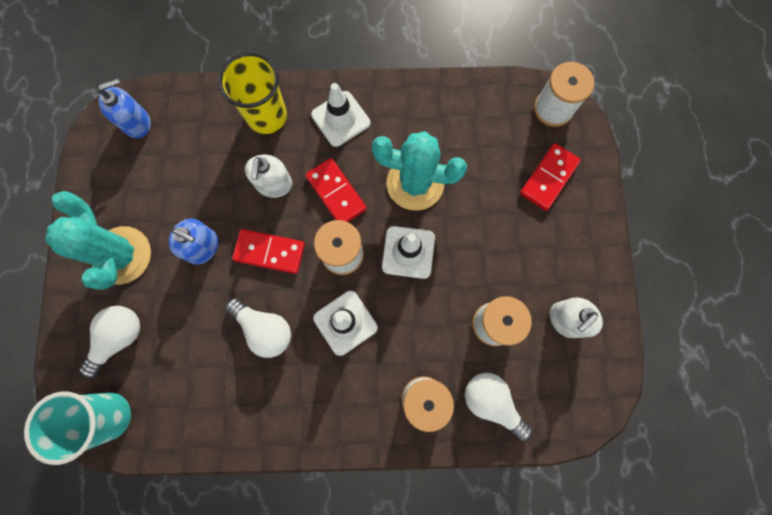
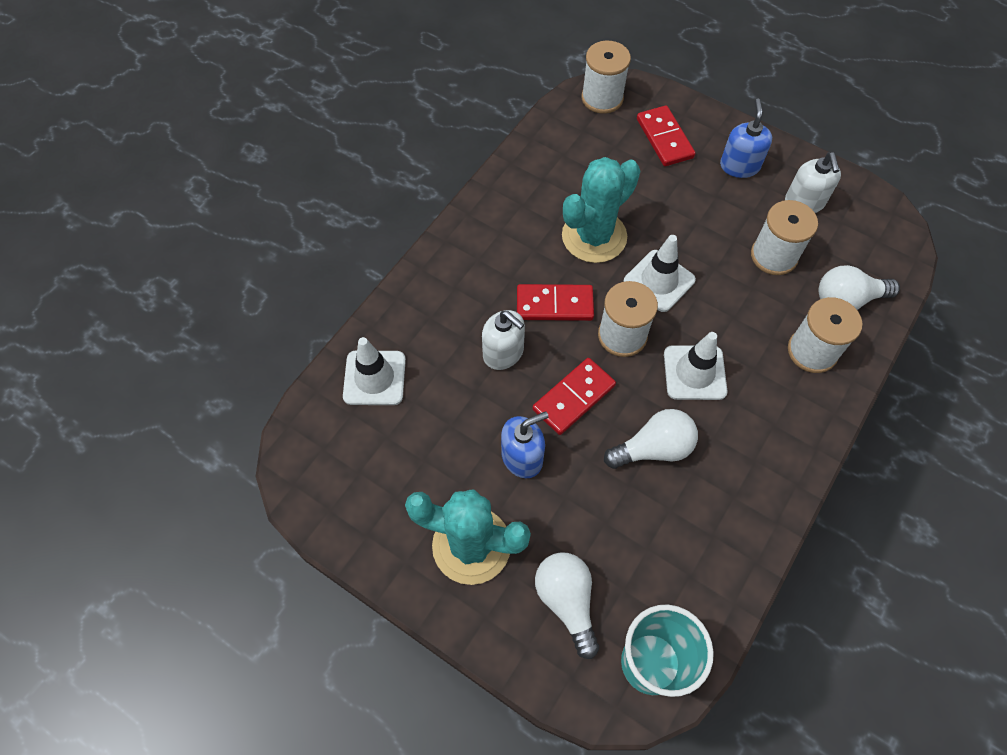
camera: 55 degrees left, 15 degrees down
(137, 123) = (327, 443): blue soap dispenser -> blue soap dispenser (739, 166)
(267, 116) = (424, 317): yellow cup -> none
(340, 119) = (480, 257): white traffic cone -> white traffic cone (374, 378)

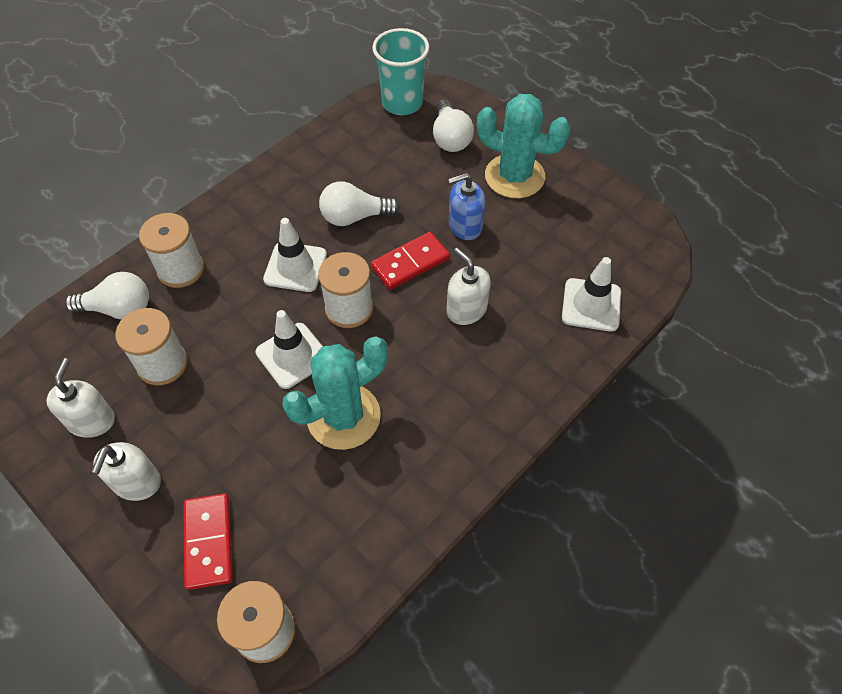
camera: 170 degrees left, 5 degrees down
(554, 304) = (406, 347): red domino -> none
(739, 166) = (137, 482): blue soap dispenser -> white soap dispenser

